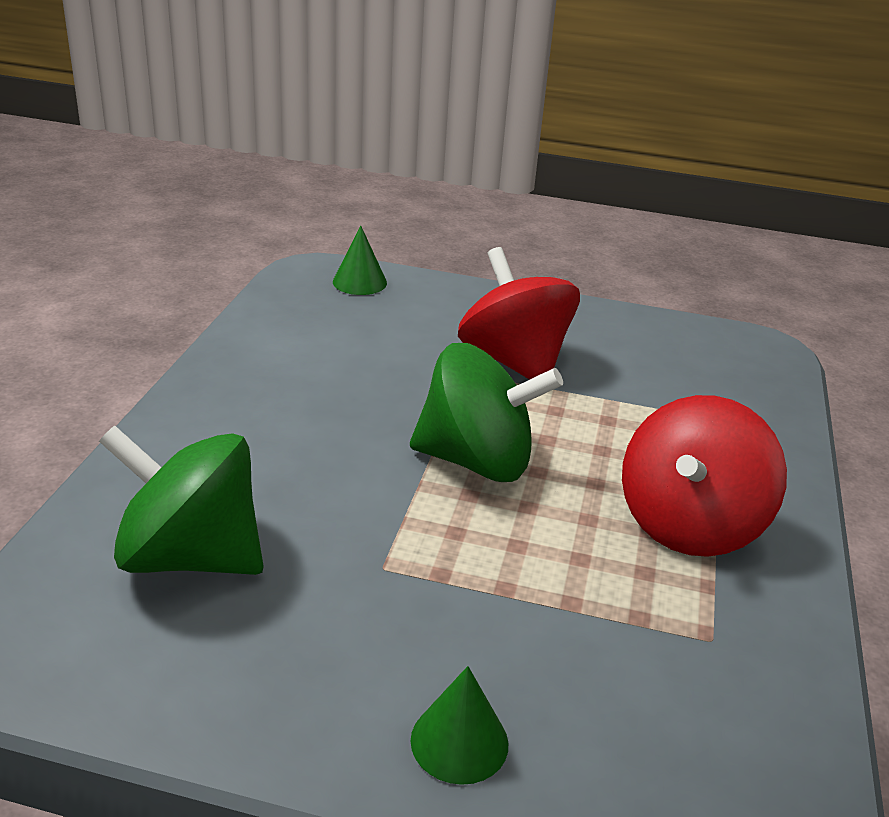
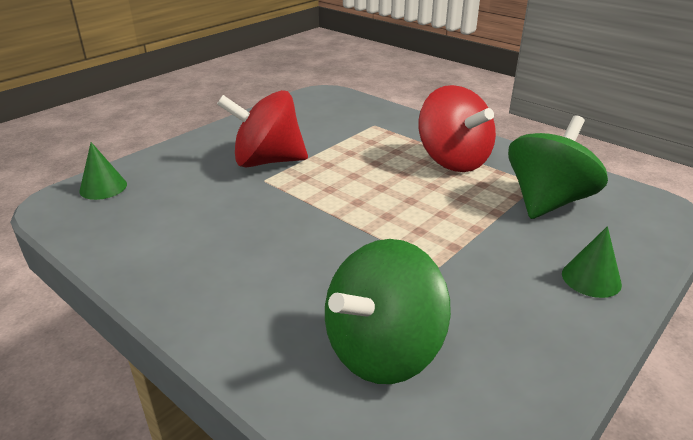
camera: 60 degrees left, 0 degrees up
(477, 461) = (357, 203): green spinning top -> green spinning top (547, 201)

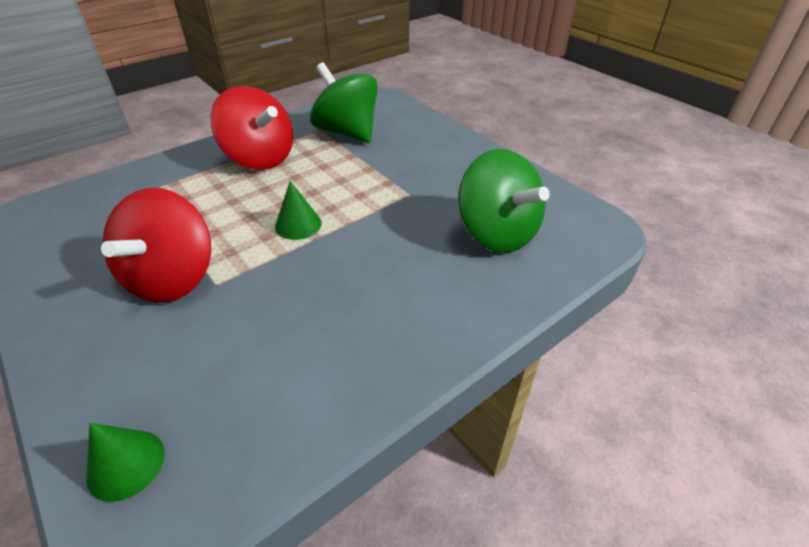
camera: 80 degrees left, 10 degrees up
(453, 160) = (260, 158): red spinning top -> red spinning top turned 60 degrees clockwise
(591, 278) = (439, 140): green cone -> green cone (298, 225)

